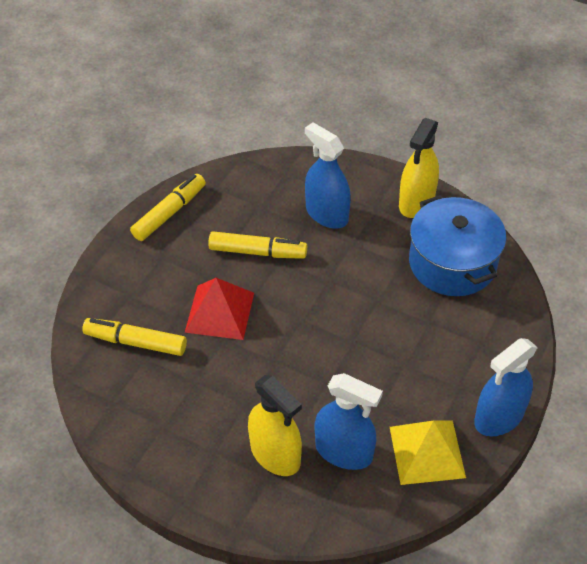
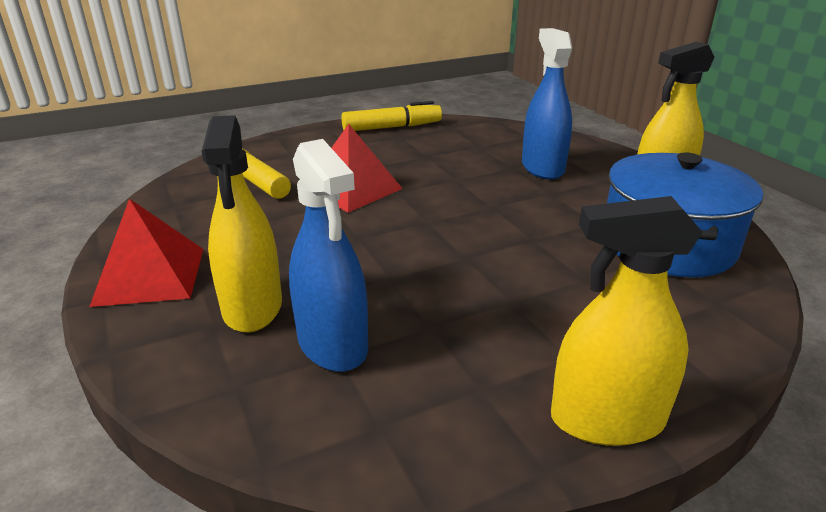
camera: 35 degrees right, 20 degrees down
(186, 470) = (150, 276): none -> red pyramid
(258, 252) = (440, 168): yellow marker -> none
(427, 452) = (445, 402): yellow pyramid -> none
(499, 417) = (607, 420): blue spray bottle -> yellow spray bottle

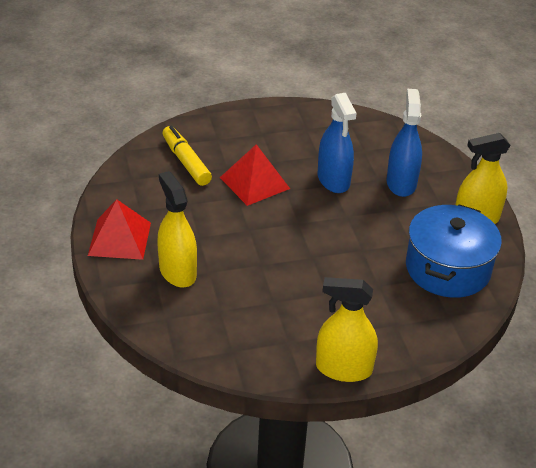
camera: 10 degrees right, 10 degrees up
(252, 307) = (177, 272): yellow spray bottle -> yellow spray bottle turned 150 degrees clockwise
(332, 344) = (218, 303): blue spray bottle -> blue spray bottle (333, 180)
(392, 127) = (302, 116): yellow marker -> none

